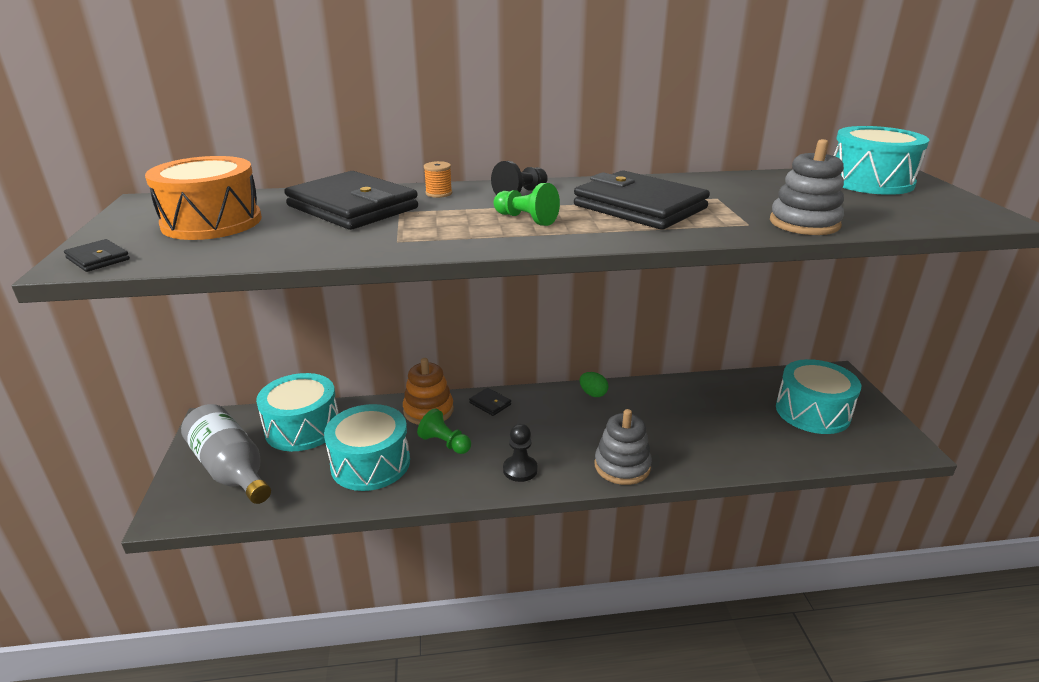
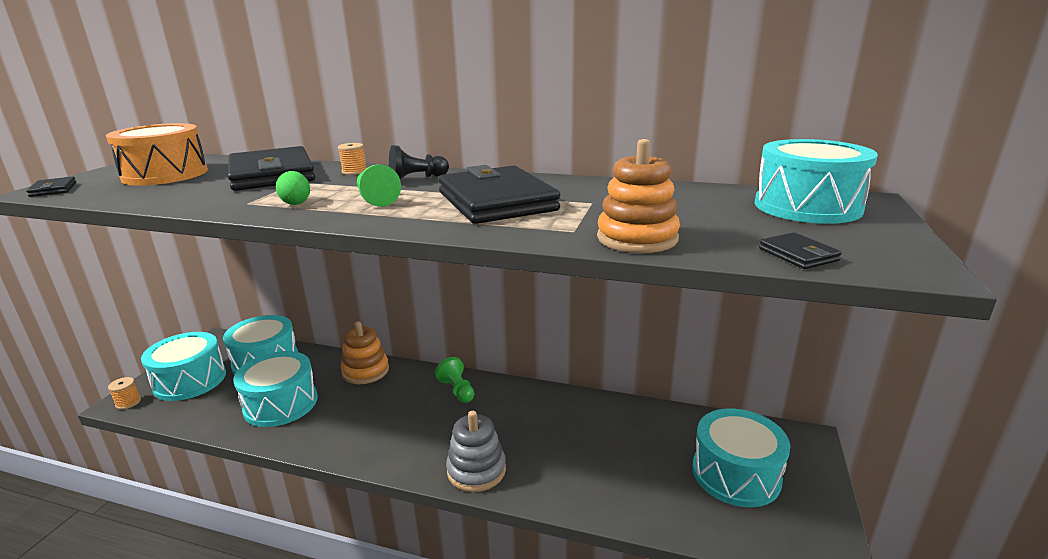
camera: 25 degrees right, 5 degrees down
(178, 511) = (128, 402): none -> orange spool
(231, 469) = (190, 380): grey bottle -> turquoise drum
(445, 443) = (350, 403): green pawn -> green pawn (457, 390)
(490, 404) = (419, 378): black wallet -> black wallet (798, 255)
(520, 470) = (385, 445): black pawn -> none
(593, 394) = (516, 392): green egg -> green egg (296, 202)
(804, 223) = (637, 238): grey stacking toy -> orange stacking toy

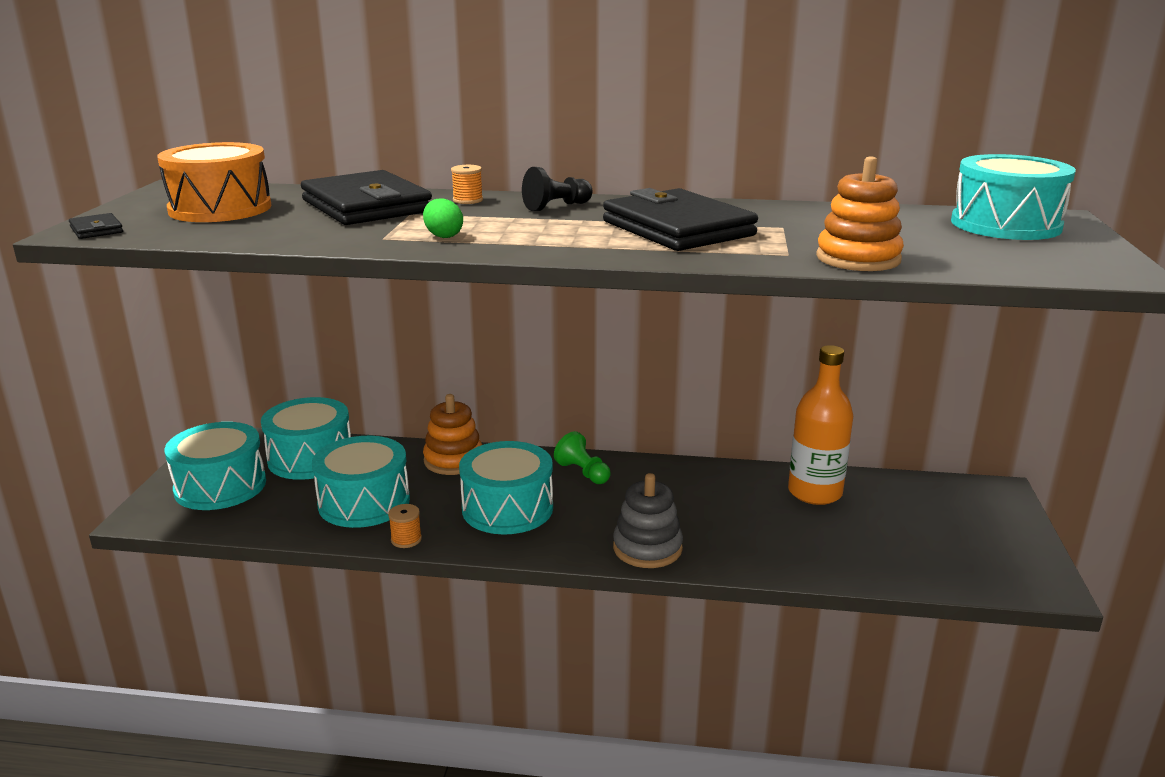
camera: 10 degrees left, 0 degrees up
(128, 402) = (152, 516): orange spool -> orange spool (406, 539)
(376, 199) = (536, 230): green pawn -> none
(639, 426) = (815, 492): none -> orange bottle
(736, 474) = (933, 528): turquoise drum -> turquoise drum (507, 508)
(798, 255) = (1018, 267): black wallet -> none

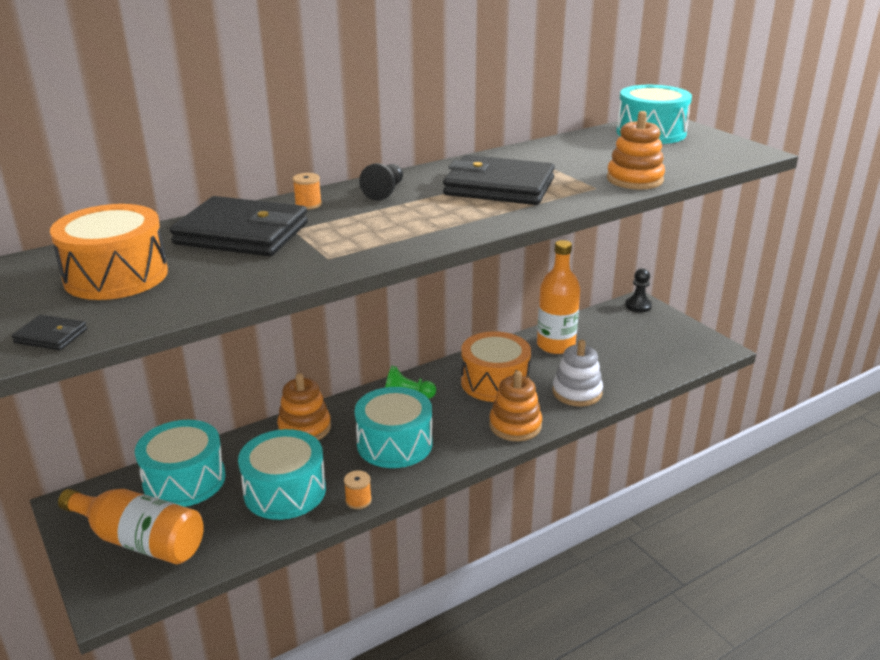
camera: 40 degrees left, 5 degrees up
(220, 486) = (140, 541): turquoise drum -> orange bottle
(443, 236) = (368, 241): green egg -> none
(647, 548) = (515, 425): grey stacking toy -> orange stacking toy
(688, 499) = (495, 382): none -> orange drum
(767, 549) = (577, 392): none -> white stacking toy
(993, 494) = (638, 306): none -> black pawn

